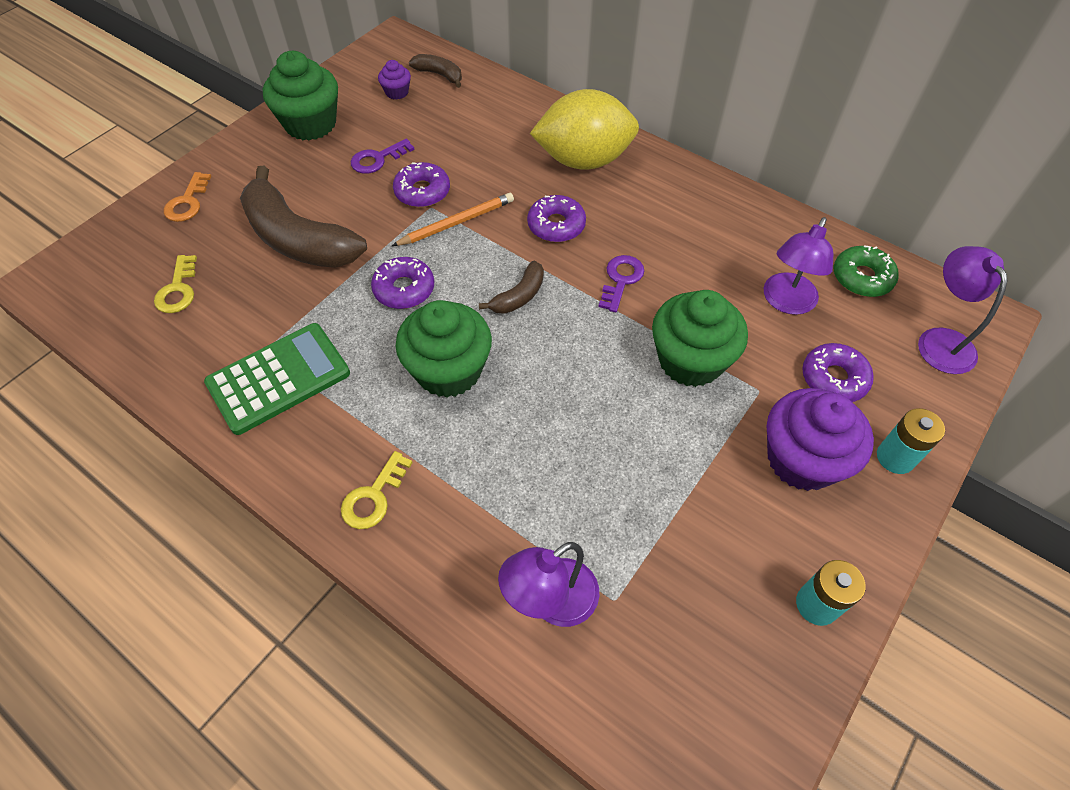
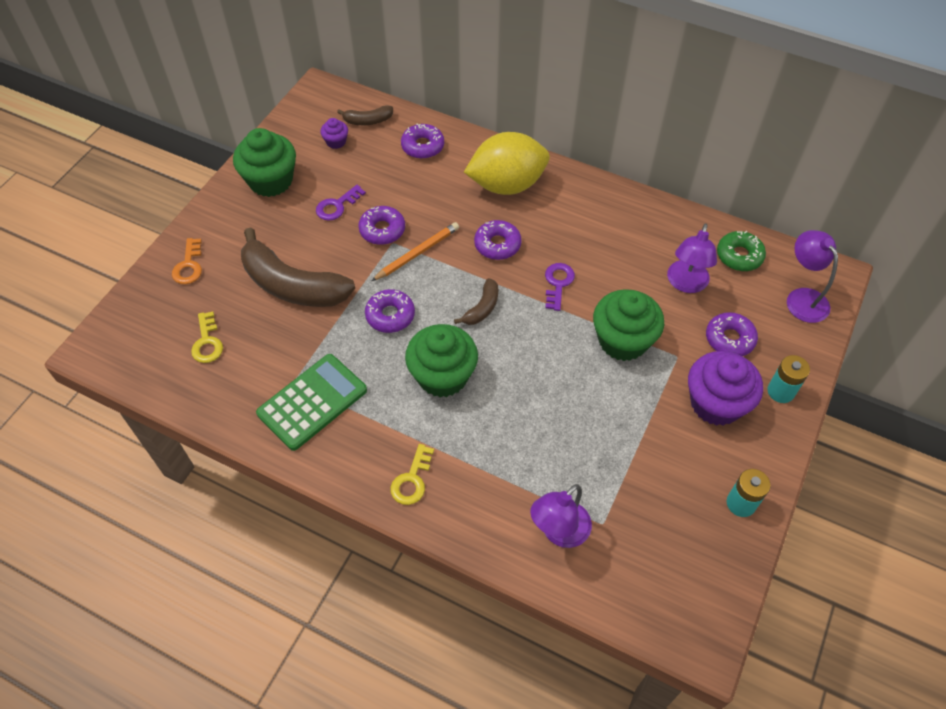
camera: 10 degrees left, 0 degrees up
(439, 75) = (368, 121): brown banana -> brown banana turned 150 degrees clockwise
(495, 108) = (423, 146): none -> purple donut

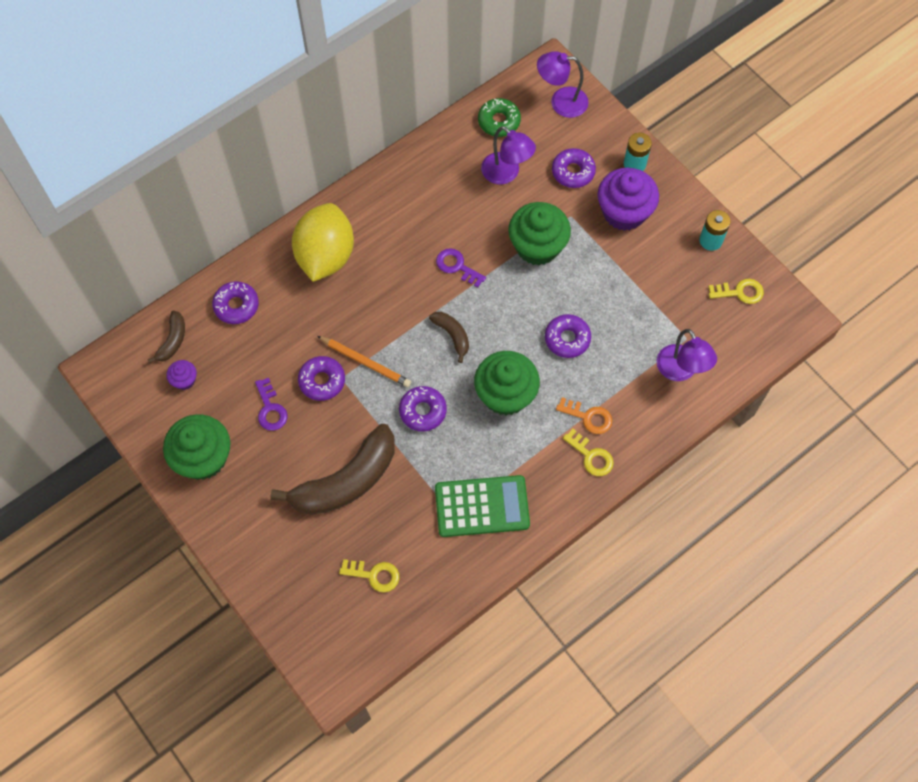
camera: 65 degrees left, 10 degrees up
(189, 266) = (273, 566): orange key -> orange key (588, 417)
(312, 402) = (482, 506): green calculator -> green calculator turned 105 degrees clockwise
(417, 253) = (365, 362): orange pencil -> orange pencil turned 135 degrees clockwise
(497, 244) = (390, 294): purple donut -> purple donut (567, 339)
(696, 560) = (740, 292): none -> yellow key

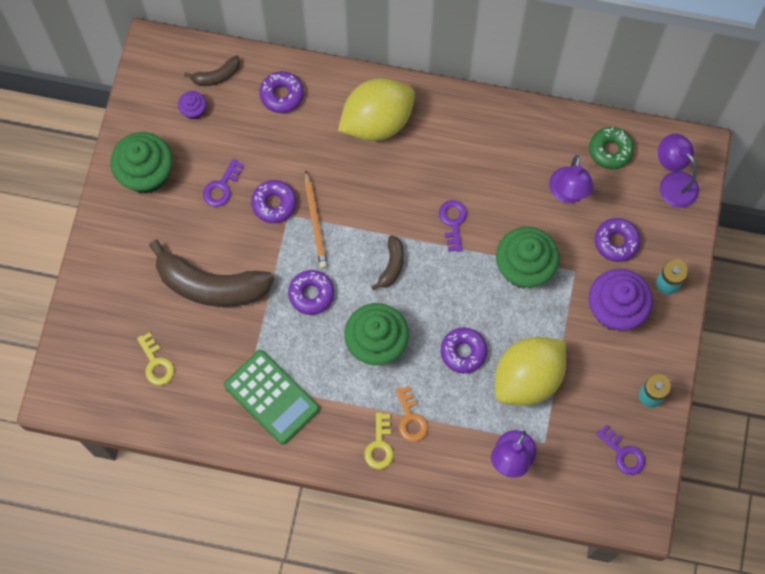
camera: 50 degrees right, 5 degrees up
(627, 311) = (527, 378): none -> yellow lemon
(740, 292) = (623, 453): yellow key -> purple key

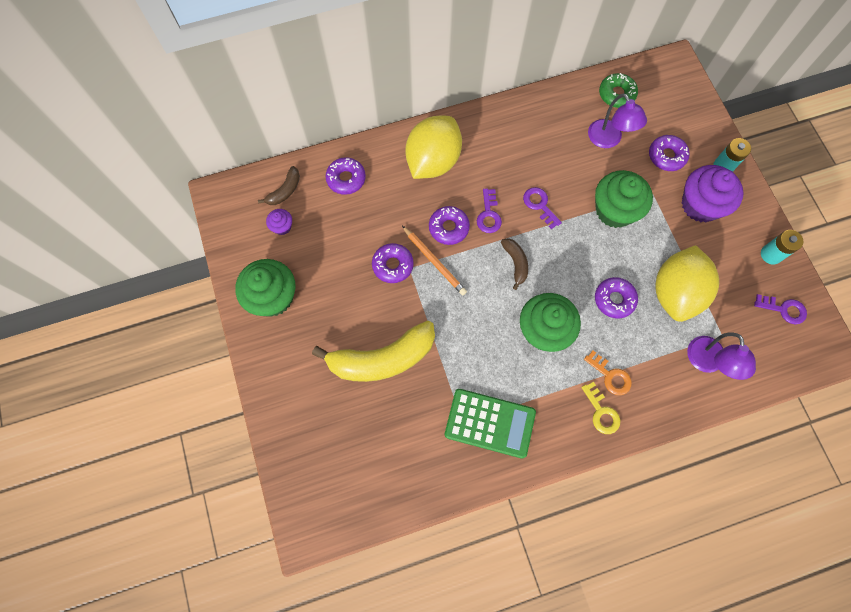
camera: 30 degrees left, 0 degrees up
(156, 363) = (376, 451): yellow key -> none
(211, 285) = (382, 358): brown banana -> yellow banana
(221, 187) = (342, 275): purple key -> purple key (488, 215)
(311, 294) = (468, 320): purple donut -> purple donut (448, 228)
(673, 183) = (675, 94): purple lamp -> none

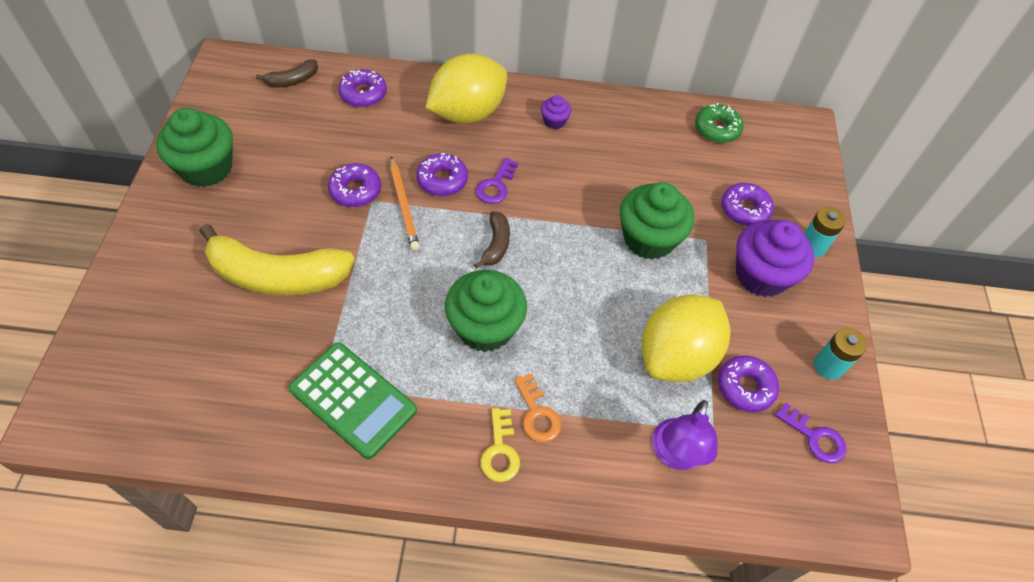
camera: 20 degrees right, 15 degrees down
(282, 226) = (266, 110): purple cupcake -> purple cupcake (554, 121)
(539, 205) = (561, 199): purple key -> none
(608, 140) = (681, 167): purple lamp -> none
(614, 299) = (593, 331): purple donut -> purple donut (745, 387)

